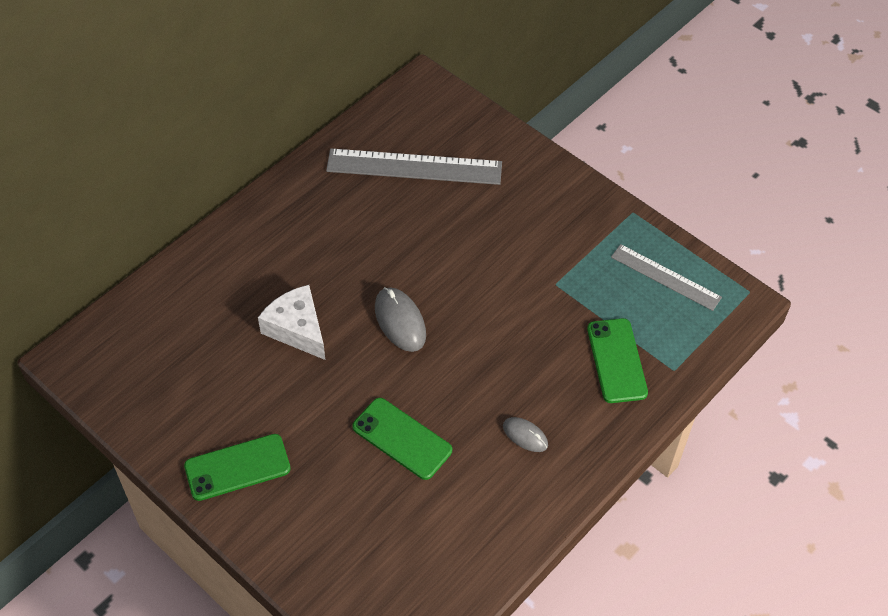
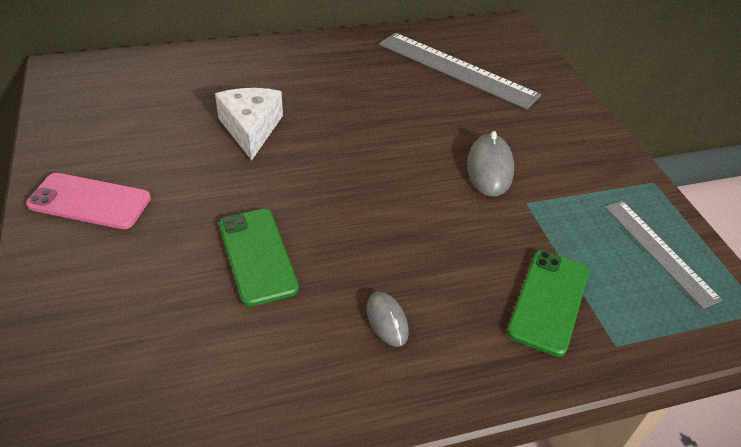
camera: 30 degrees right, 10 degrees down
(237, 467) = (90, 201): green phone -> pink phone
(400, 321) = (346, 163): grey mouse -> grey mouse (489, 168)

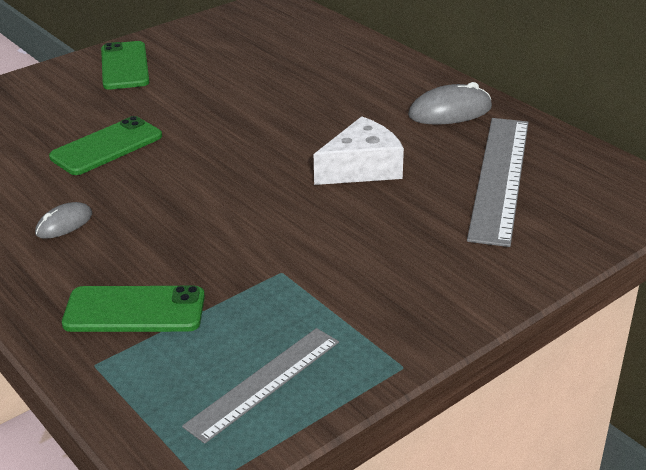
camera: 70 degrees right, 10 degrees down
(90, 201) = (125, 66): pink phone -> green phone
(250, 129) = (270, 97): white cheese -> white cheese (362, 168)
(489, 168) = (323, 236): grey mouse -> grey mouse (450, 111)

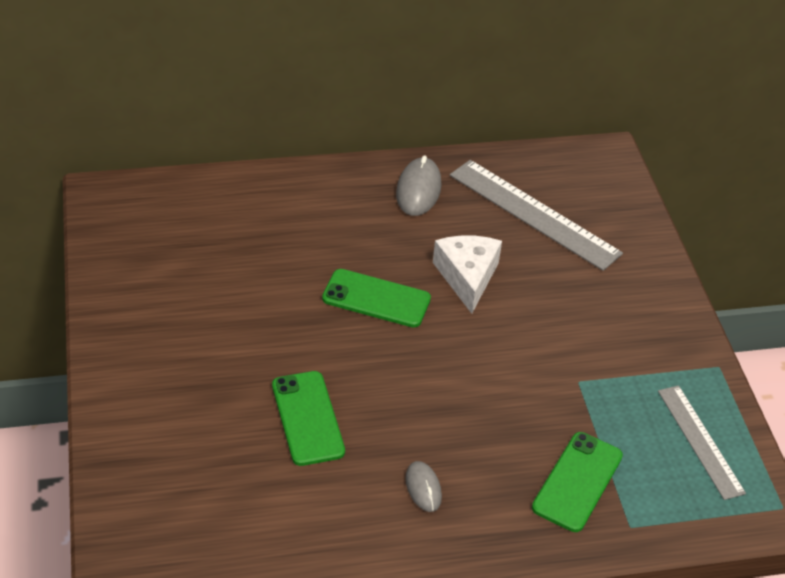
camera: 65 degrees left, 10 degrees up
(125, 66) = (148, 352): green phone -> green phone (376, 299)

